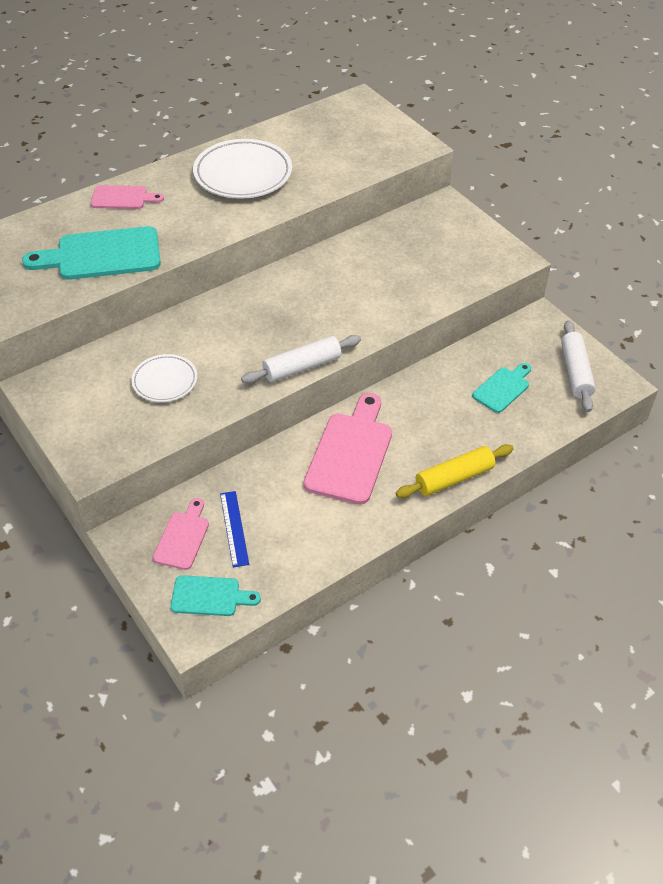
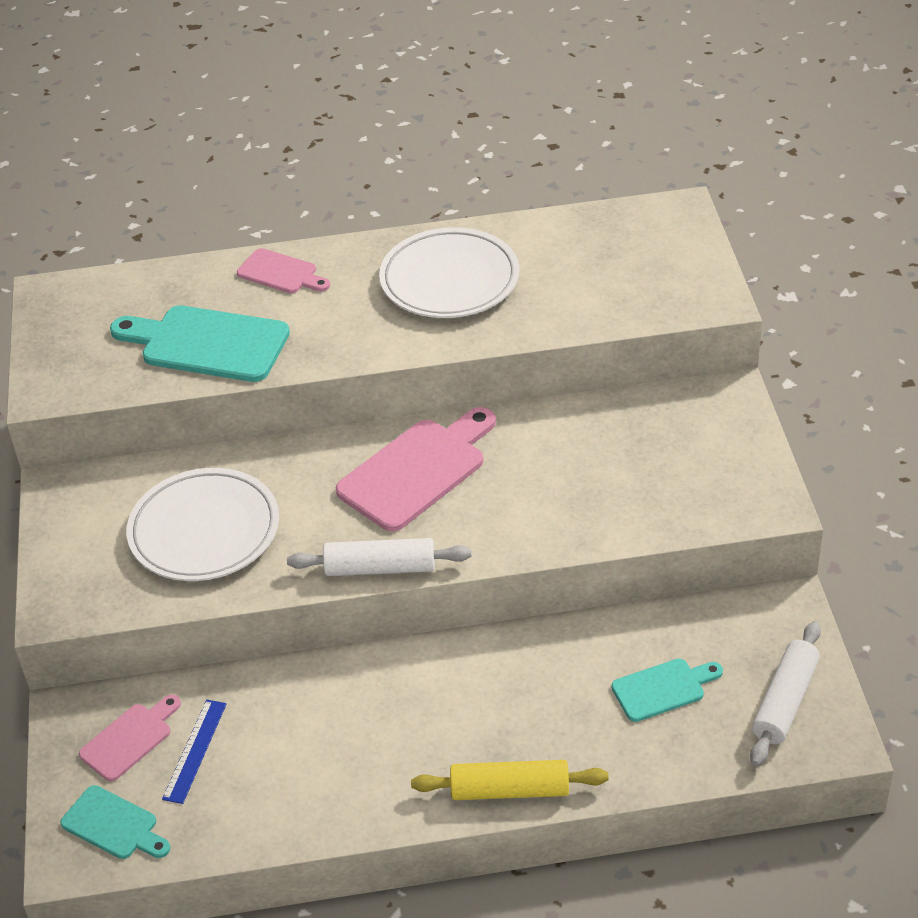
camera: 30 degrees right, 5 degrees down
(165, 381) = (204, 531): white plate -> white plate, size x1.72
(351, 453) = (399, 706): pink cutting board -> pink cutting board (417, 470)

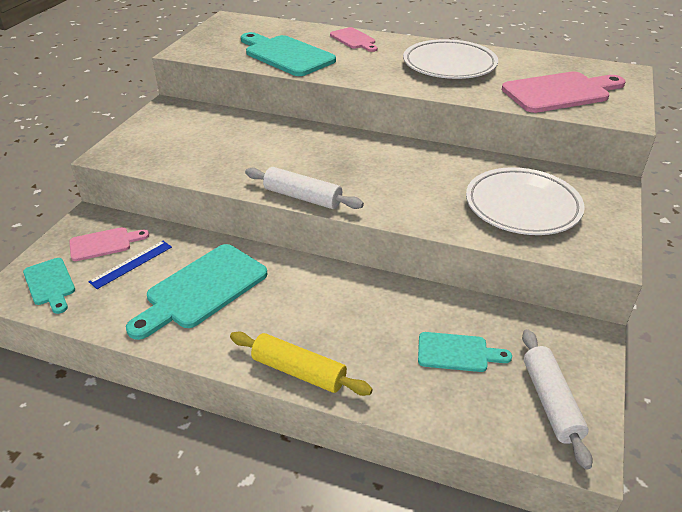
camera: 25 degrees right, 5 degrees down
(204, 531) = (220, 147): white plate -> white plate (522, 206)
(317, 743) = (202, 289): none -> turquoise cutting board
(417, 470) = (368, 158): pink cutting board -> pink cutting board (560, 92)
(784, 701) = (550, 402): white rolling pin -> white rolling pin turned 60 degrees counterclockwise

